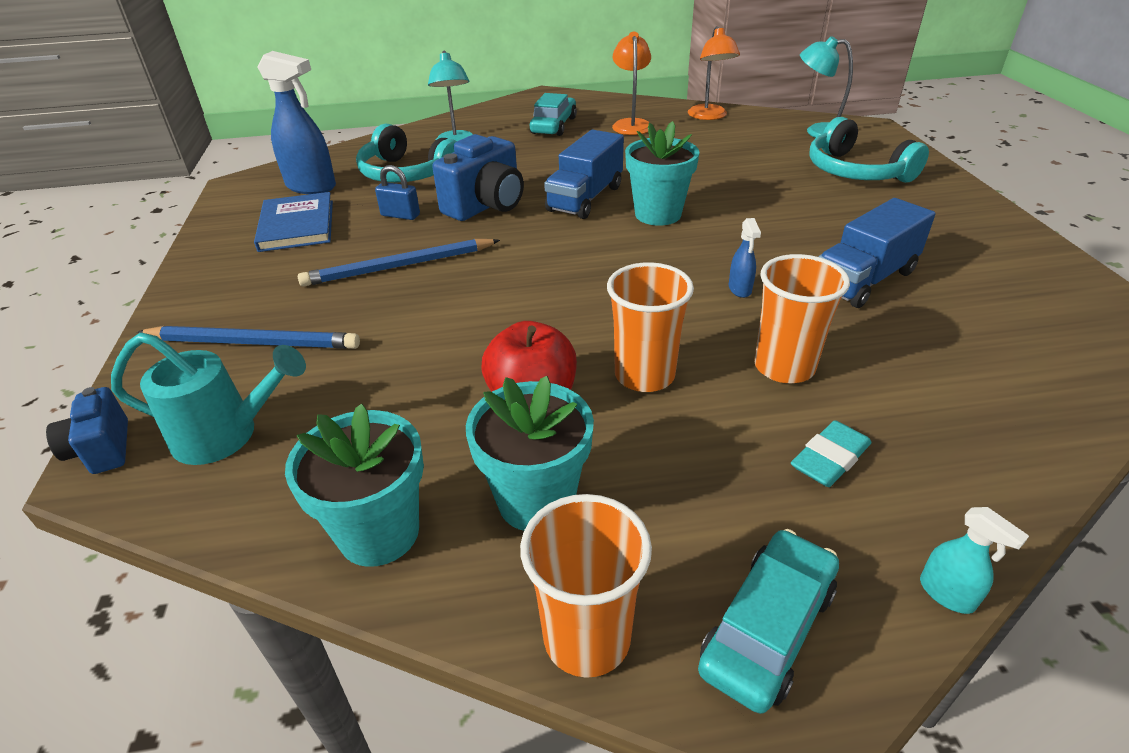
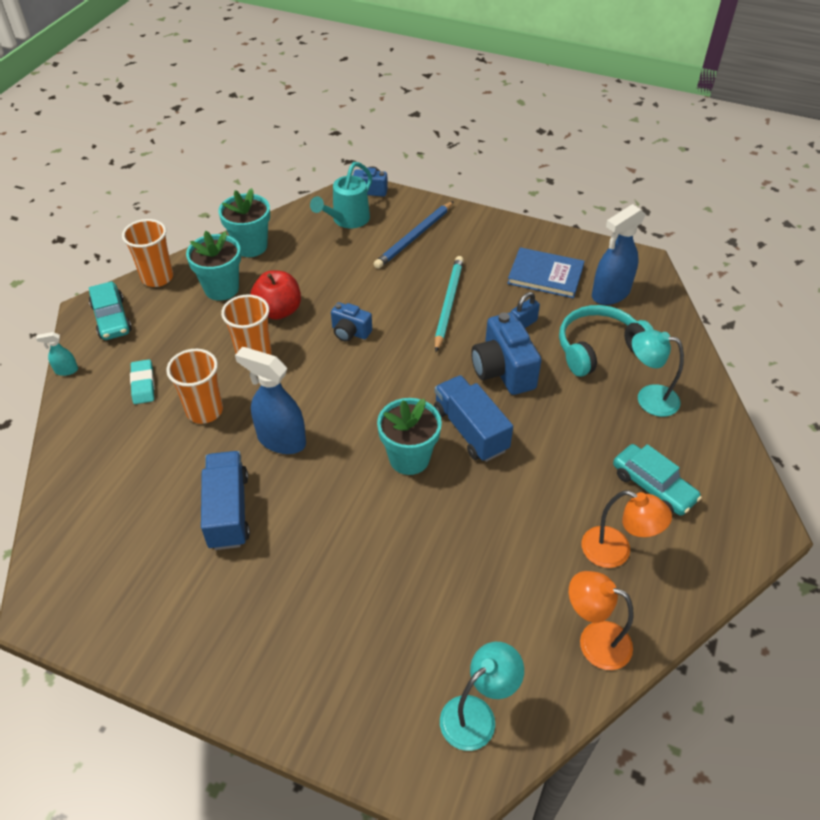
camera: 120 degrees right, 10 degrees up
(399, 266) = (448, 304): blue pencil -> turquoise pencil
(517, 315) = (350, 332): none -> blue camera
(740, 289) = (281, 440): blue spray bottle -> blue spray bottle, size x2.16
(855, 171) = (365, 658): turquoise headphones -> none

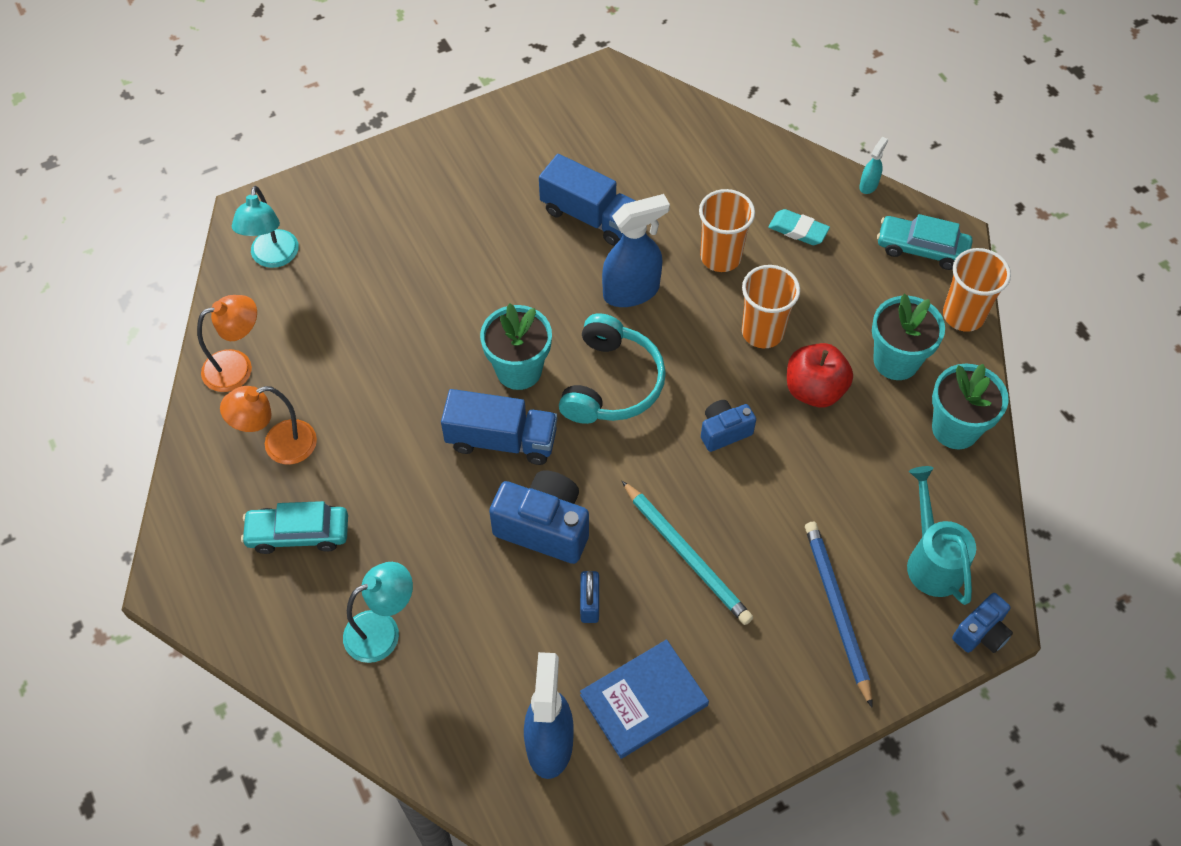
camera: 130 degrees right, 10 degrees up
(598, 348) = (486, 647): turquoise headphones -> turquoise headphones (611, 383)

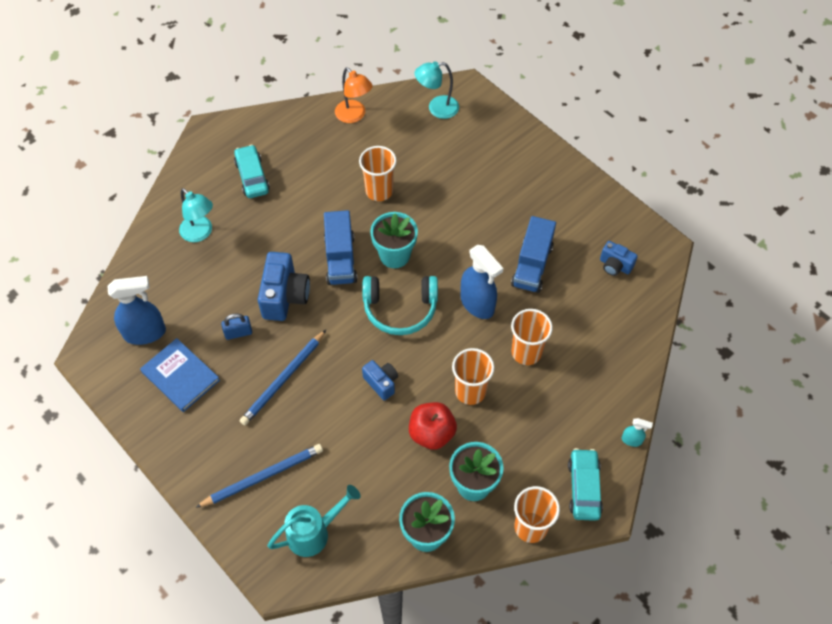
camera: 75 degrees right, 0 degrees up
(279, 446) = (307, 151): orange lamp -> none
(396, 364) = (379, 191): none -> orange cup
(686, 555) = (283, 379): turquoise pencil -> blue pencil
(798, 230) = (569, 398): turquoise eraser -> none
(981, 633) = (264, 573): blue camera -> blue camera (615, 266)

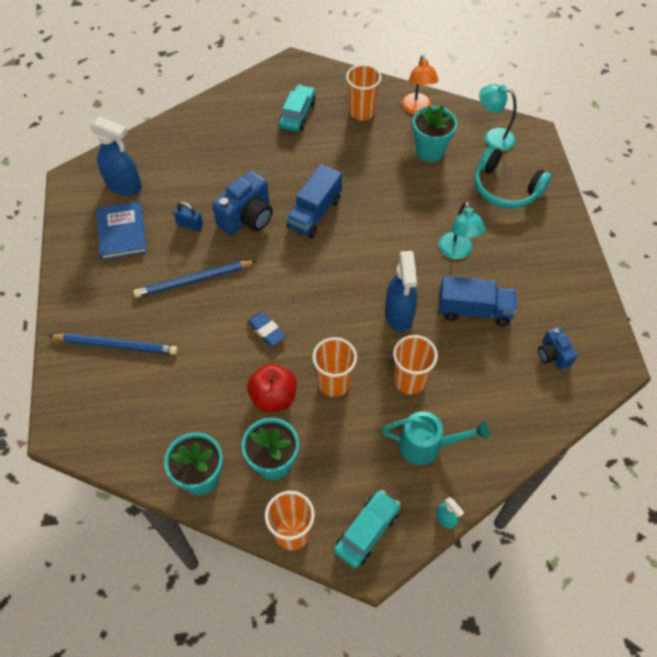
camera: 35 degrees right, 0 degrees up
(200, 233) = (224, 135): turquoise lamp -> turquoise lamp (457, 252)
(313, 533) = (116, 414): turquoise watering can -> turquoise watering can (426, 445)
(379, 191) = (389, 177): orange cup -> orange cup (361, 112)
(381, 383) = (266, 330): blue camera -> blue eraser
(394, 255) = (361, 235): turquoise flower pot -> turquoise flower pot (430, 151)
(400, 309) = (330, 280): turquoise headphones -> turquoise headphones (505, 188)
(532, 265) = (474, 310): blue truck -> blue truck turned 135 degrees counterclockwise

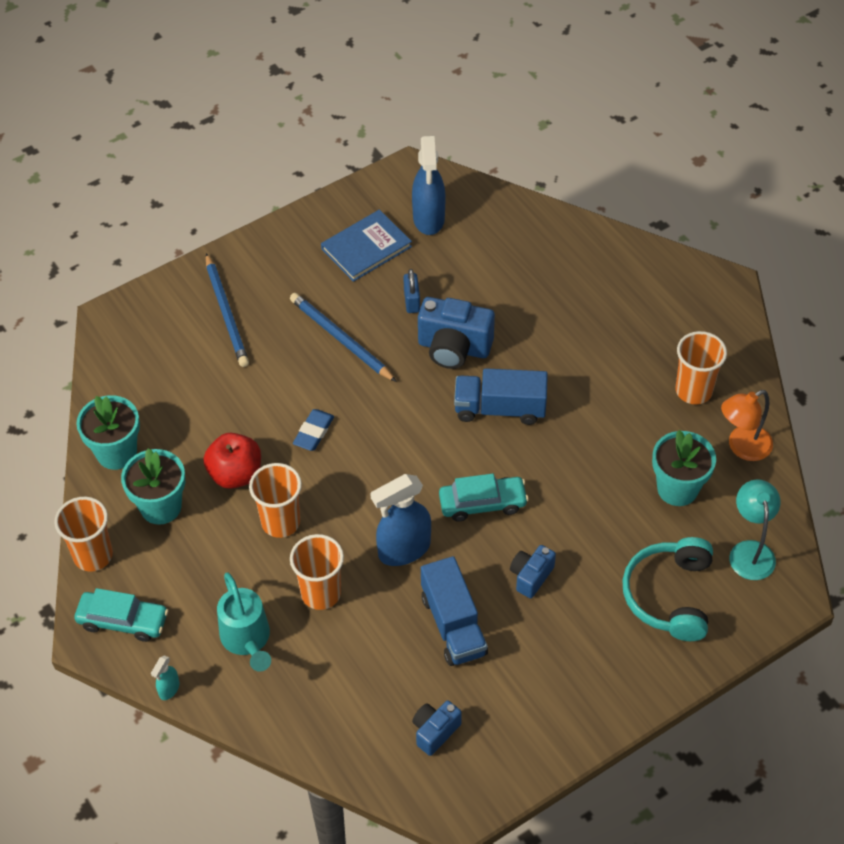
camera: 65 degrees right, 5 degrees down
(297, 114) = (644, 327): turquoise car -> turquoise car (482, 503)
(457, 252) = (531, 576): turquoise lamp -> blue camera

